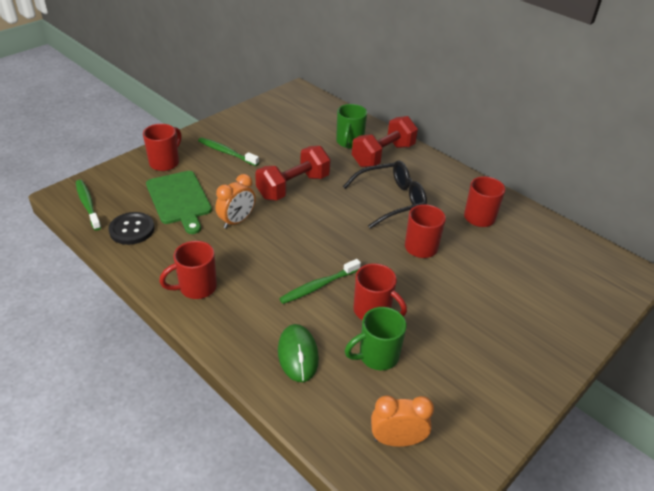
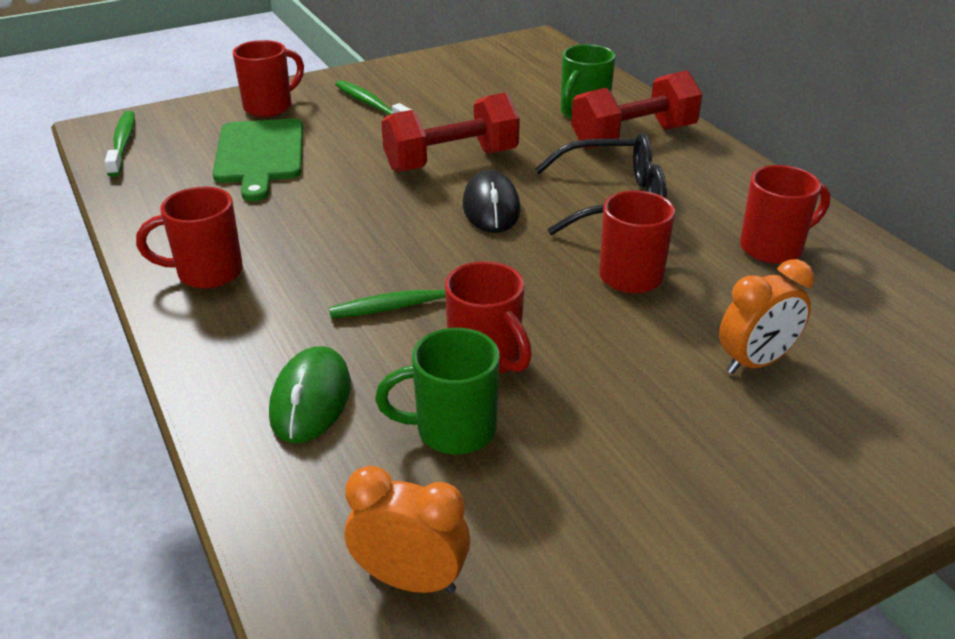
camera: 20 degrees right, 5 degrees down
(132, 229) = (163, 183): black button -> none
(237, 221) = (330, 194): orange clock -> orange clock (755, 362)
(330, 216) = (491, 208): none -> black mouse

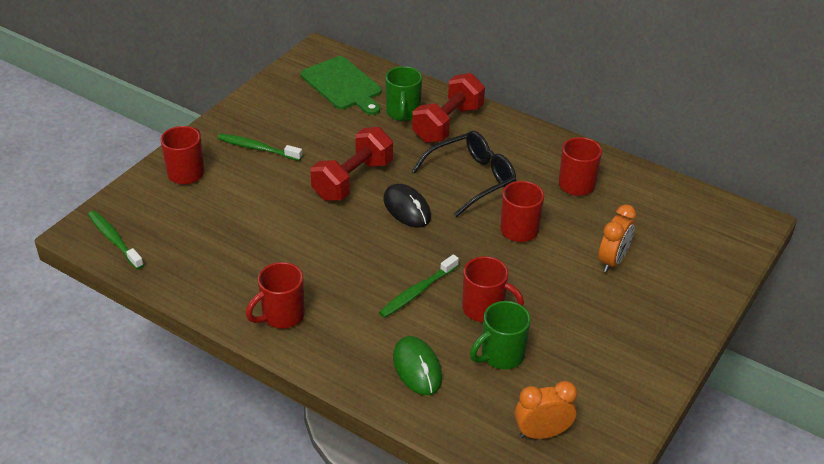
camera: 30 degrees left, 5 degrees up
(260, 154) = (222, 216): green cutting board -> green cutting board (343, 85)

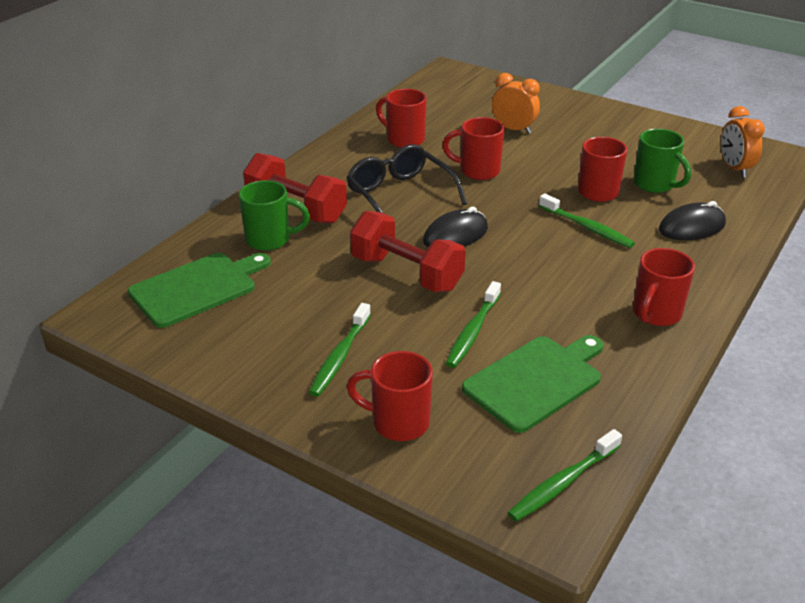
camera: 90 degrees left, 5 degrees down
(213, 237) = (536, 381): none -> green cutting board
(275, 210) = (473, 331): none -> green toothbrush
(281, 316) = (655, 314): red mug -> red mug turned 75 degrees clockwise
(417, 368) = (691, 227): green mouse -> black mouse

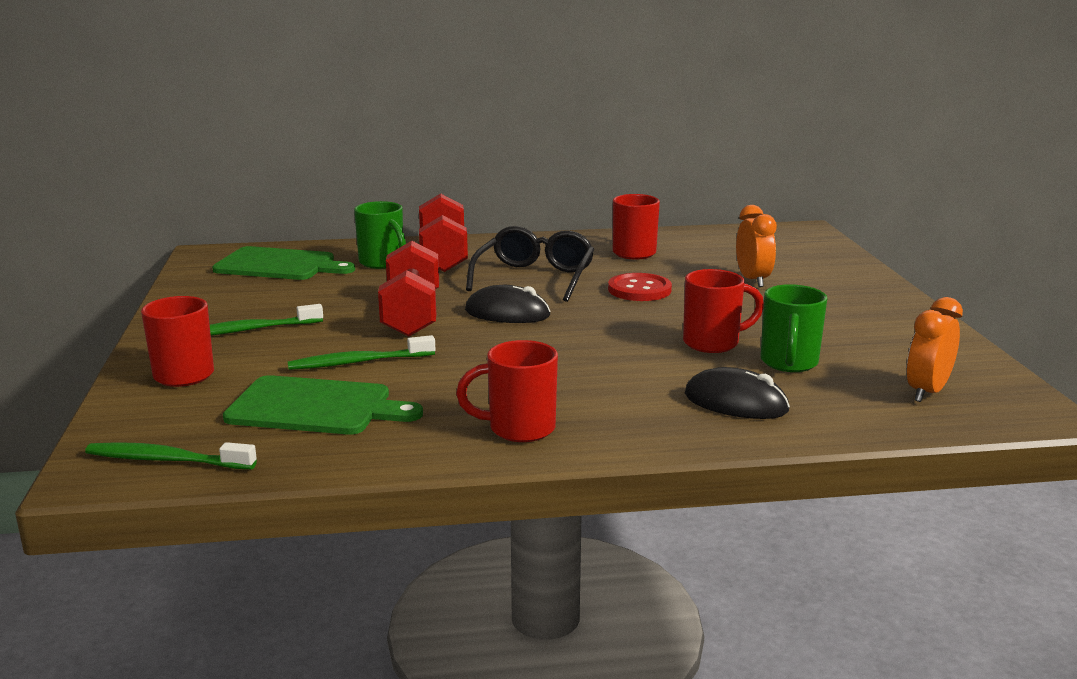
camera: 50 degrees right, 15 degrees down
(478, 171) = (639, 290): red mug -> red button
(587, 227) = (628, 357): green toothbrush -> none

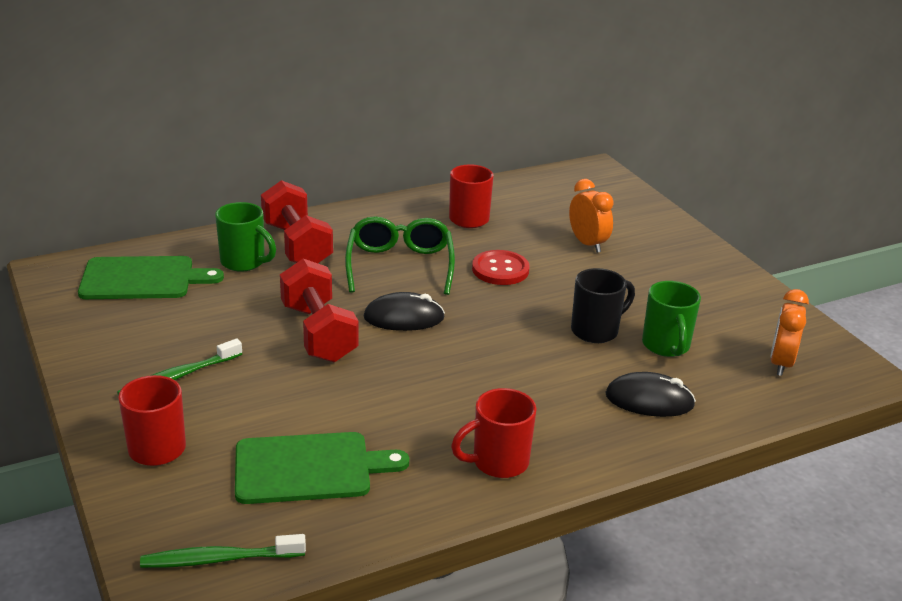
camera: 20 degrees left, 10 degrees up
(358, 362) = (310, 404): green toothbrush -> none
(535, 277) = (400, 265): black glasses -> green glasses
(713, 343) = (596, 331): red mug -> black mug

